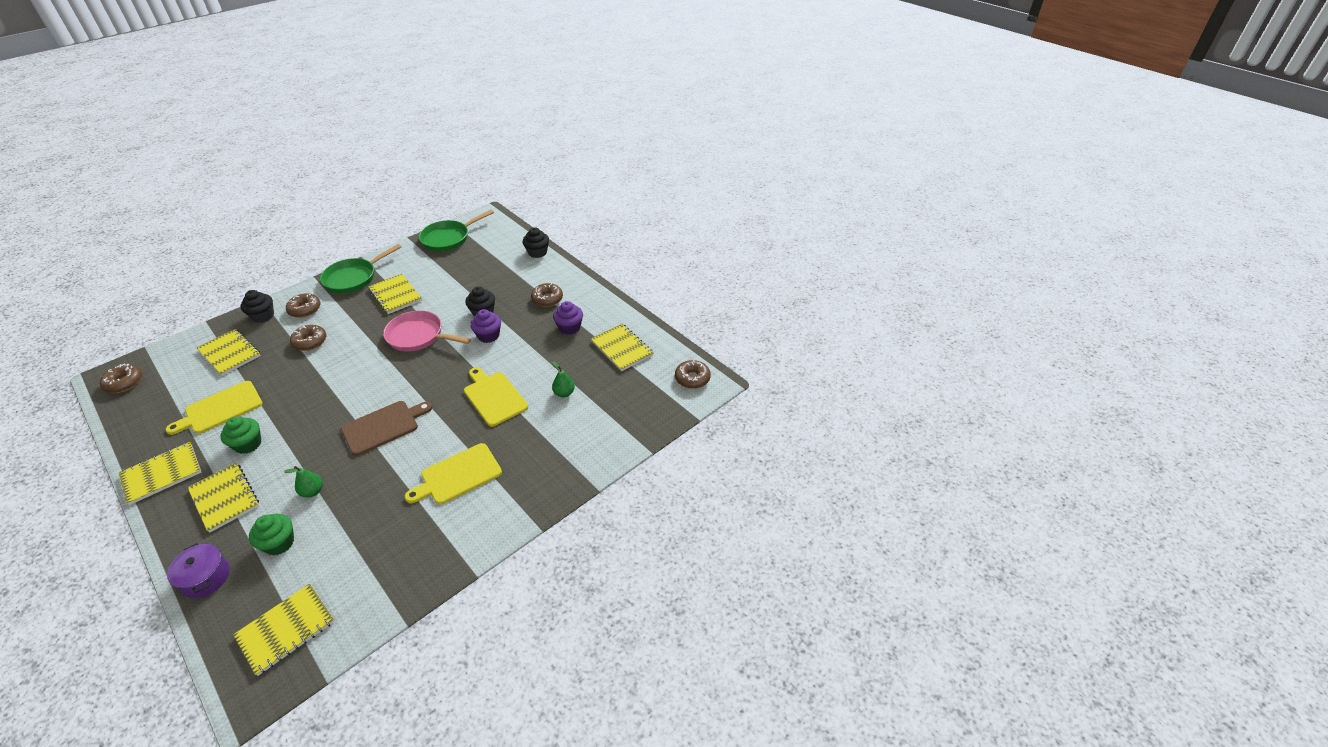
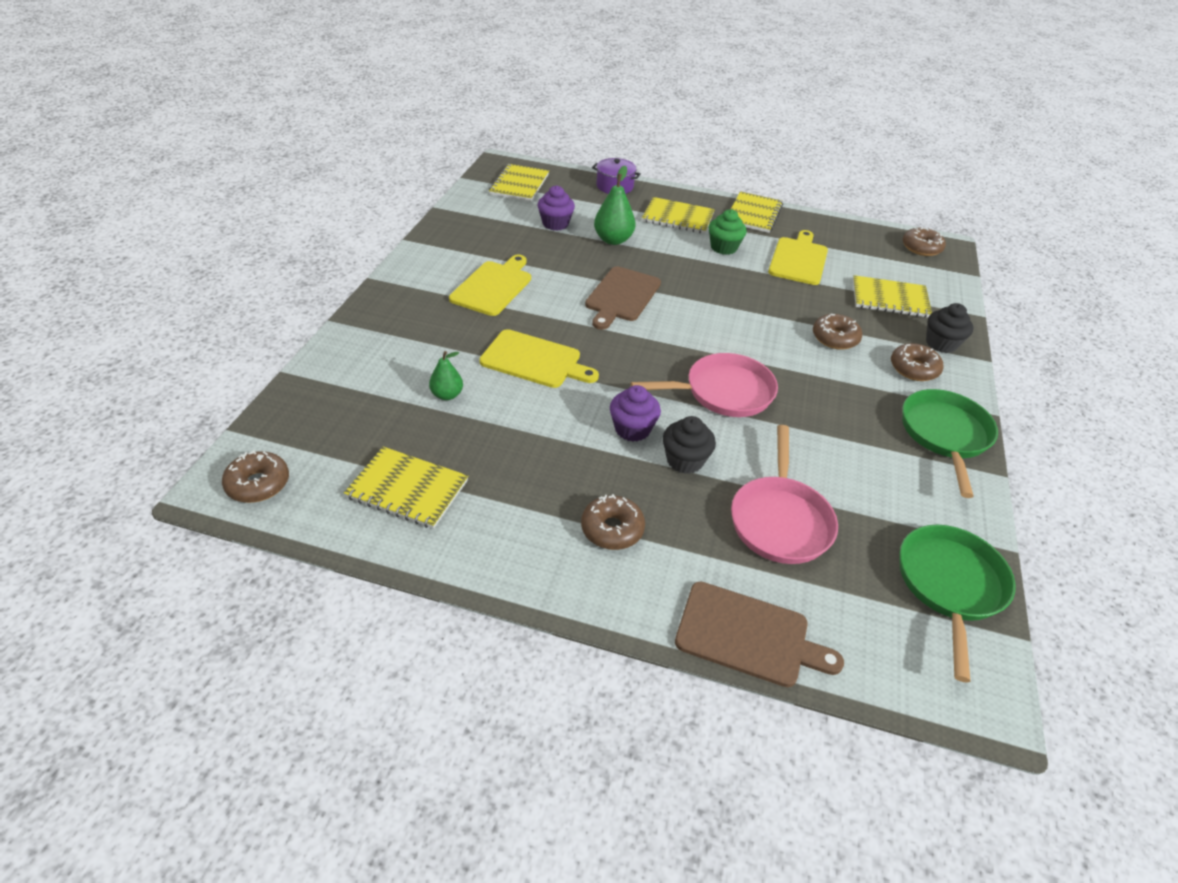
camera: 145 degrees right, 0 degrees up
(279, 543) = (591, 211): green cupcake -> none
(312, 491) = (613, 240): green pear -> green pear, size x1.61
(395, 295) = (845, 434): yellow notebook -> none
(476, 277) = (780, 520): none -> pink pan
(537, 252) = (748, 635): black cupcake -> brown cutting board
(569, 328) = (523, 490): purple cupcake -> purple cupcake (555, 224)

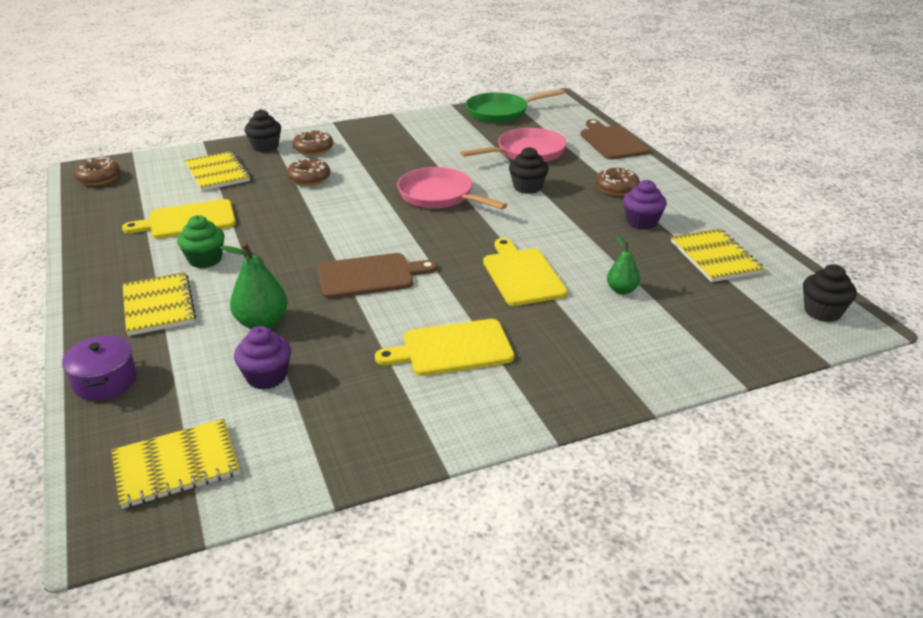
camera: 125 degrees left, 10 degrees down
(258, 484) = (822, 312): brown donut -> black cupcake
(632, 429) = (529, 211): purple cupcake -> purple cupcake (642, 222)
(754, 214) = (101, 267): yellow notebook -> none
(945, 435) = (377, 130): green pan -> none

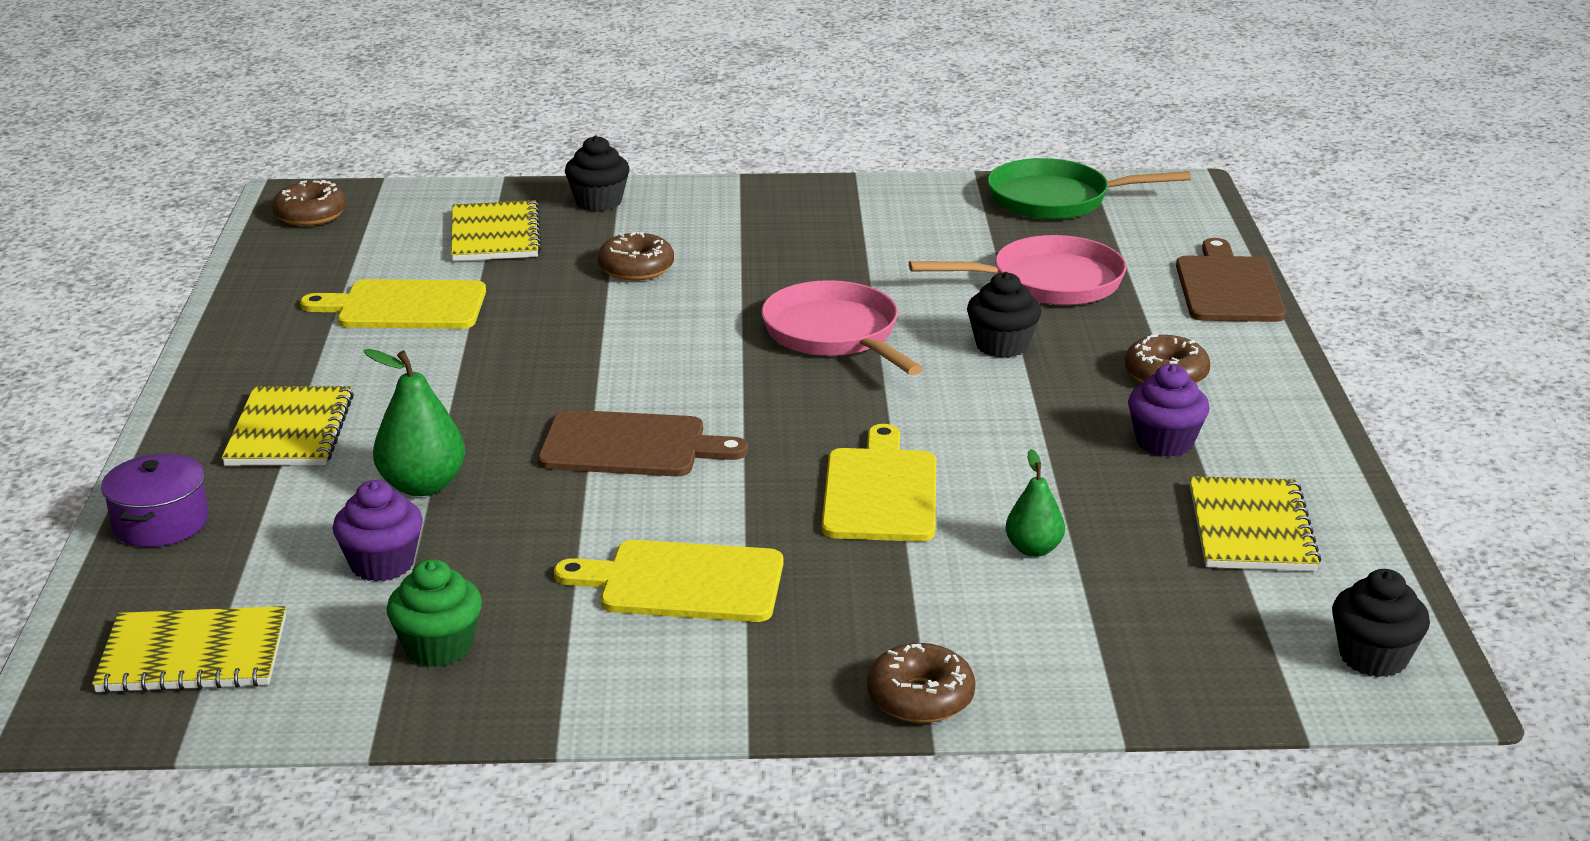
camera: 20 degrees right, 5 degrees down
(205, 260) = (395, 373): green cupcake -> green cupcake (438, 647)
(313, 149) = (675, 218): brown donut -> brown donut (920, 698)

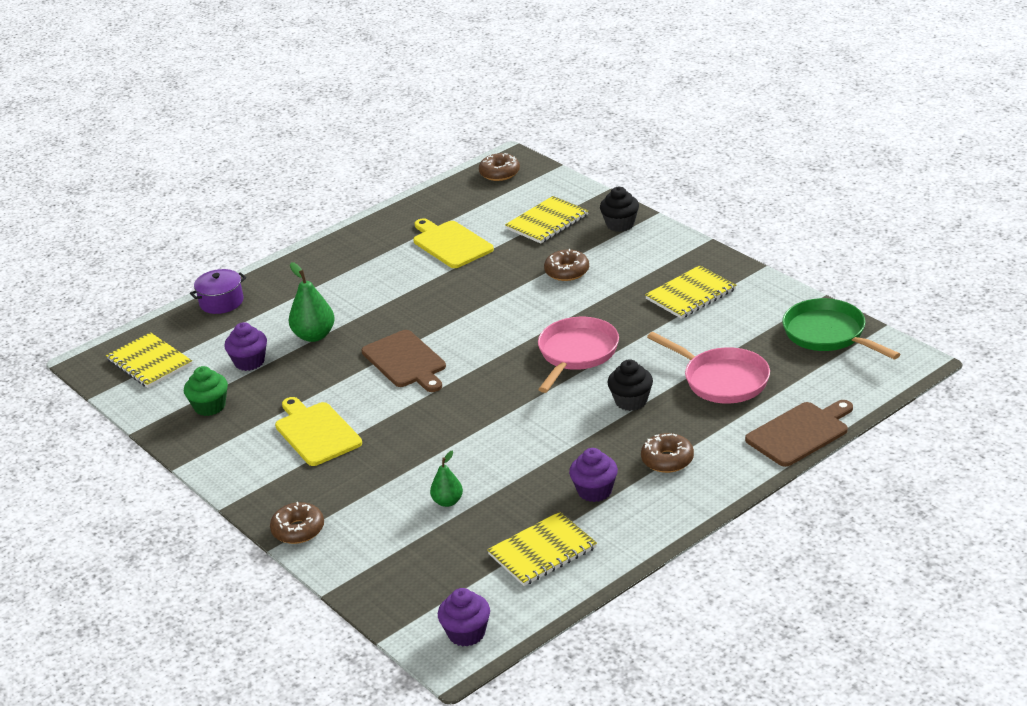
camera: 55 degrees right, 5 degrees up
(290, 430) = (317, 284): yellow notebook -> yellow notebook (691, 294)
(881, 491) = (447, 439): yellow cutting board -> none
(1373, 657) = (466, 633): black cupcake -> purple cupcake

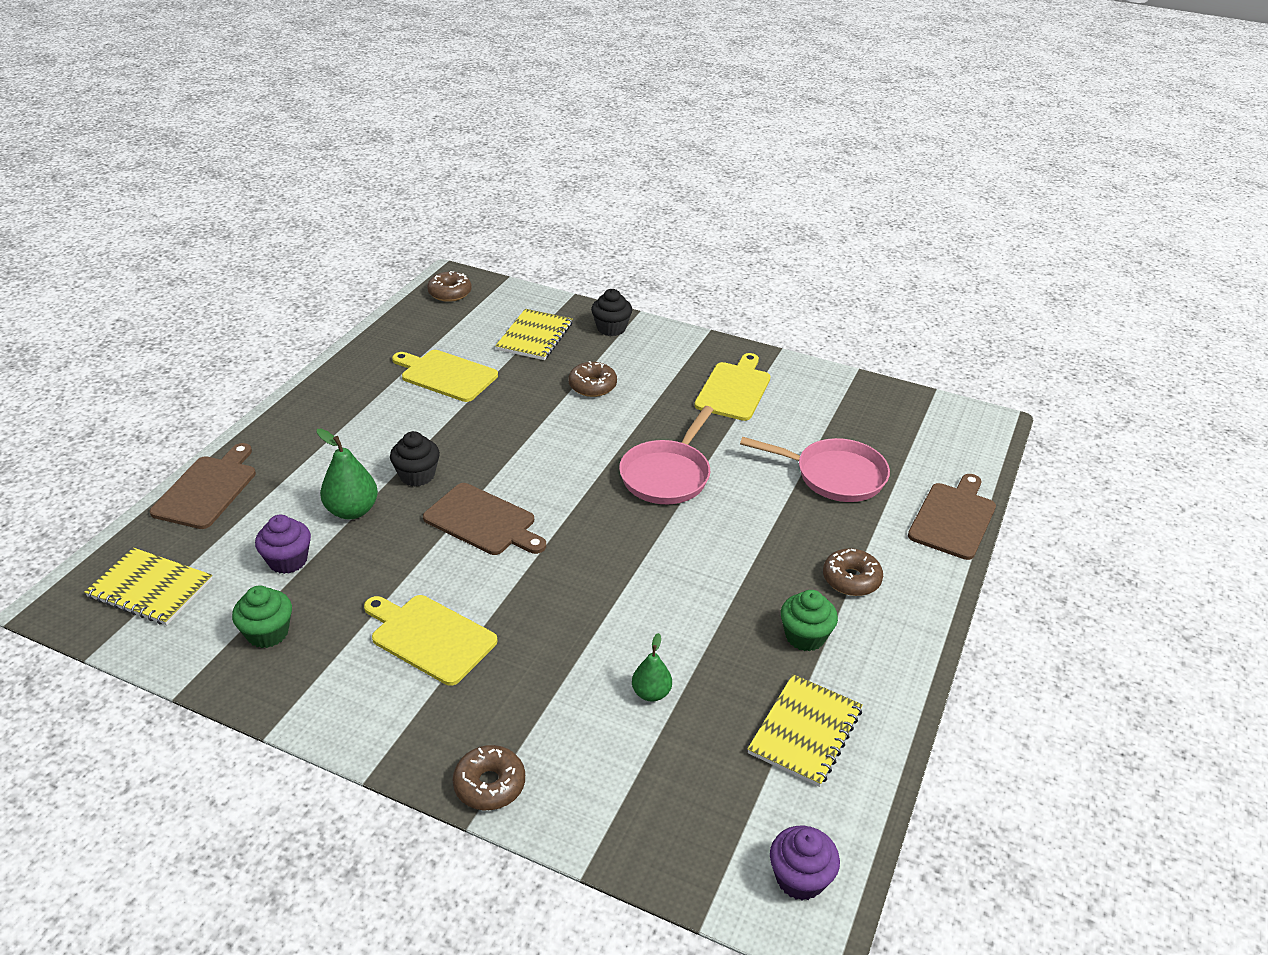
camera: 30 degrees left, 5 degrees up
(221, 302) = (207, 489): purple pot -> brown cutting board
(576, 354) = (667, 475): pink pan -> pink pan turned 150 degrees counterclockwise
(595, 491) = (805, 636): purple cupcake -> green cupcake
(631, 401) = (763, 518): black cupcake -> black cupcake (417, 475)
(691, 294) = (734, 389): yellow notebook -> yellow cutting board
(828, 334) = (894, 408): green pan -> none

